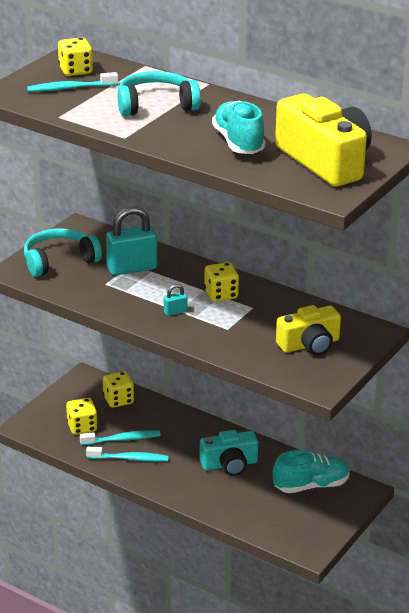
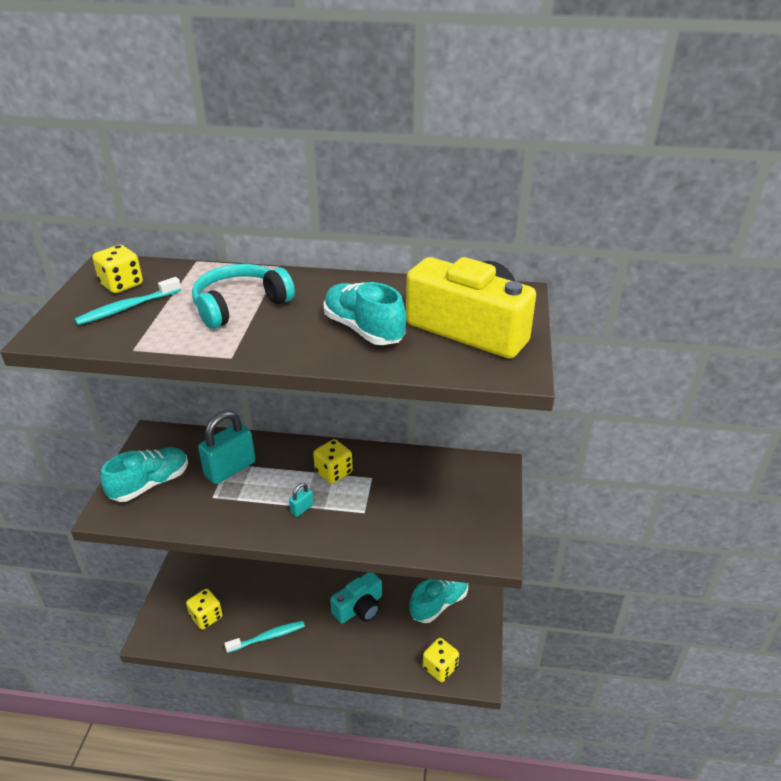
camera: 25 degrees left, 5 degrees up
(59, 261) = (150, 484): turquoise headphones -> turquoise shoe
(118, 400) = (226, 573): yellow dice -> yellow dice (440, 667)
(122, 439) = (251, 617): turquoise toothbrush -> none
(309, 344) = (451, 504): yellow camera -> none

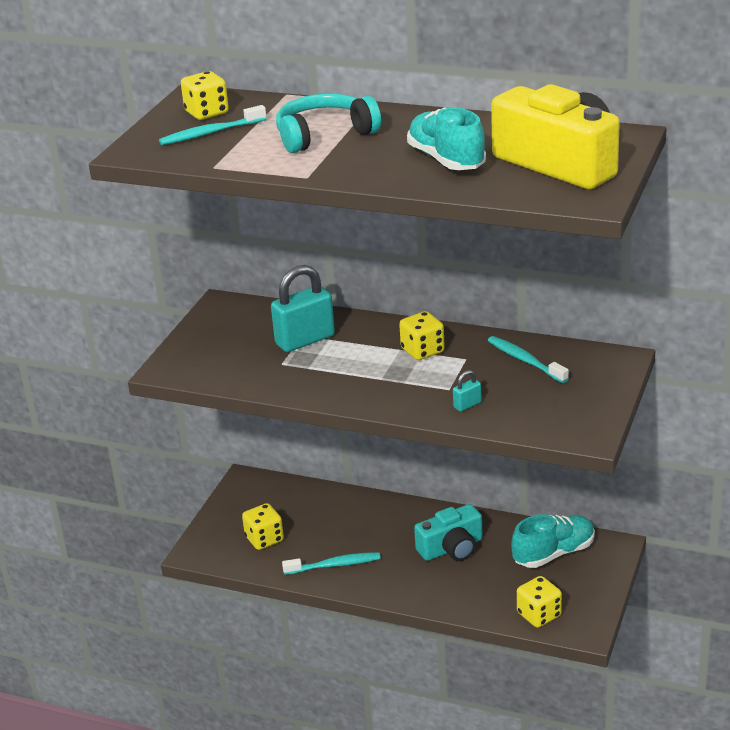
camera: 15 degrees right, 5 degrees down
(150, 484) = (215, 347): turquoise shoe -> none
(302, 509) = (379, 381): turquoise padlock -> turquoise padlock (467, 405)
(421, 475) = (525, 360): none -> turquoise toothbrush

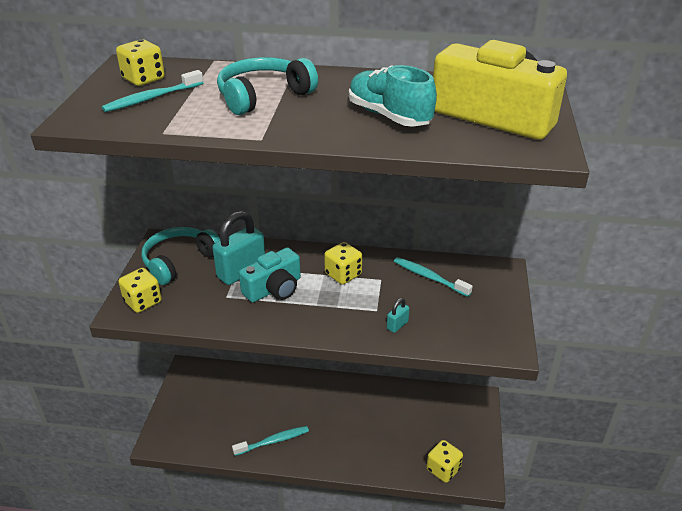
camera: 15 degrees left, 5 degrees up
(237, 325) = (179, 261): none -> turquoise headphones
(264, 539) = (212, 423): yellow dice -> yellow dice (143, 302)
(451, 548) = (360, 414): turquoise camera -> turquoise camera (274, 288)
(554, 553) = (438, 410): turquoise shoe -> none

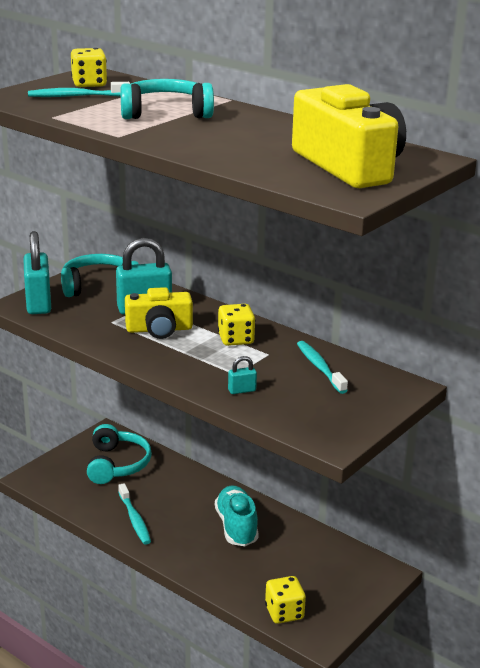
camera: 30 degrees right, 10 degrees down
(143, 302) = (38, 303): yellow dice -> turquoise padlock
(219, 395) = (117, 464): none -> turquoise headphones
(273, 441) = (134, 519): turquoise toothbrush -> turquoise toothbrush turned 60 degrees clockwise
(274, 288) = (159, 329): turquoise camera -> yellow camera
(389, 116) = (249, 146): turquoise shoe -> turquoise shoe (236, 527)

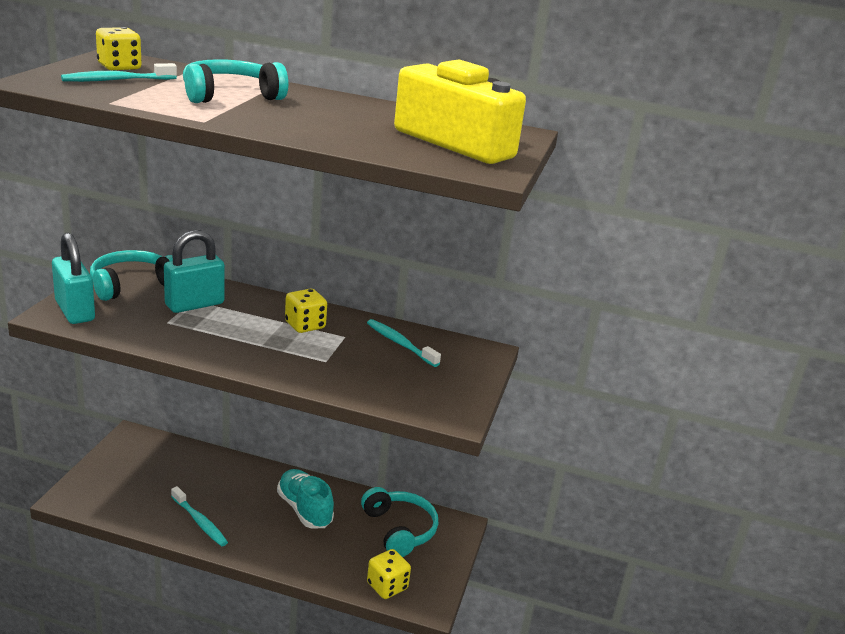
camera: 25 degrees left, 0 degrees up
(117, 464) = (156, 467): turquoise headphones -> turquoise headphones (399, 530)
(159, 329) = (222, 324): yellow camera -> none
(242, 390) = (341, 377): turquoise padlock -> none

